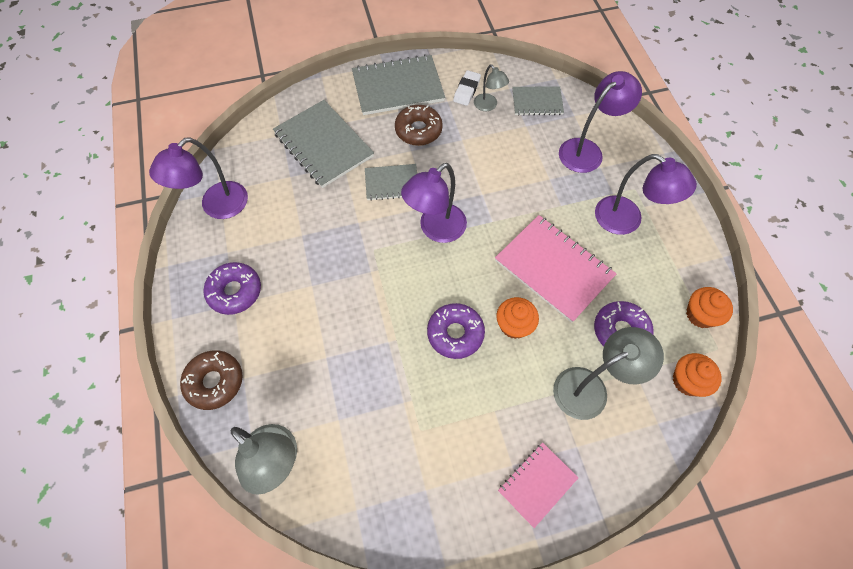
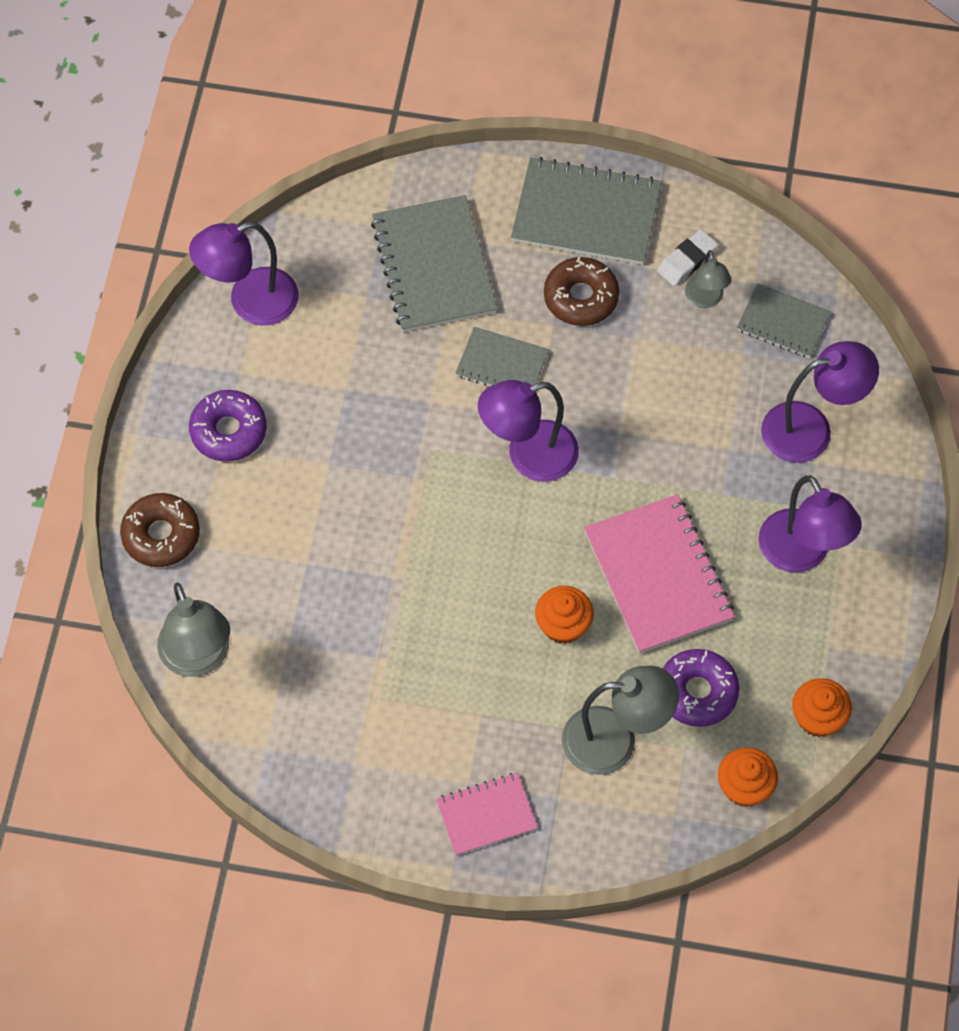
camera: 25 degrees right, 0 degrees up
(455, 333) = (482, 603): purple donut -> none

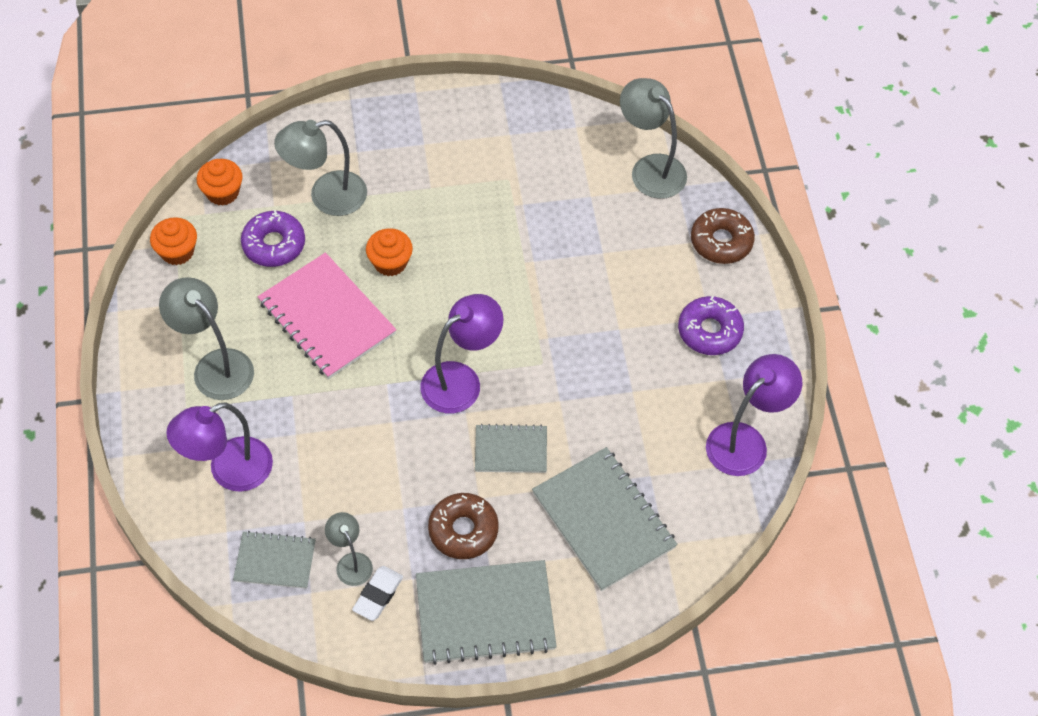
camera: 160 degrees right, 5 degrees down
(486, 815) = (404, 128): pink notebook -> none
(801, 554) = (215, 366): purple lamp -> grey lamp

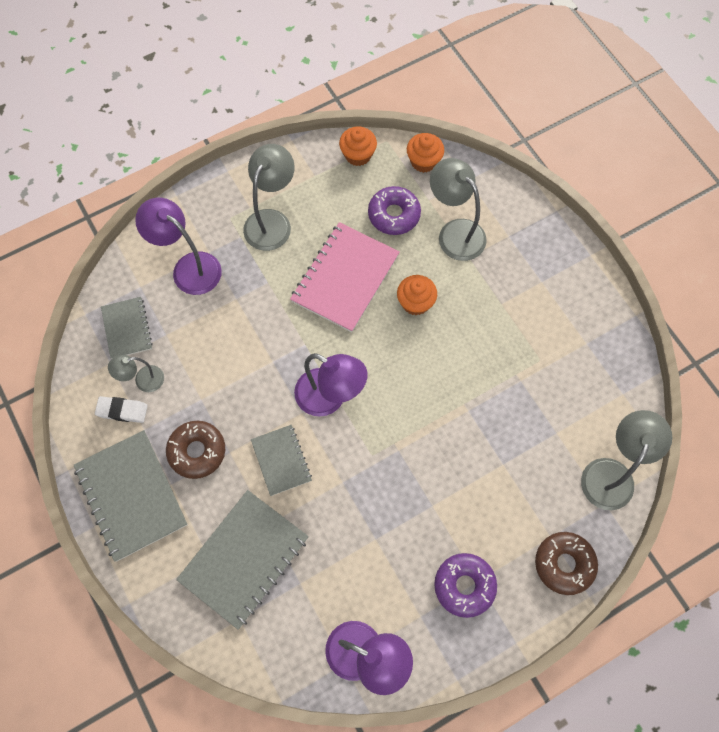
camera: 70 degrees right, 10 degrees up
(351, 562) = (143, 380): grey lamp -> grey lamp turned 150 degrees counterclockwise

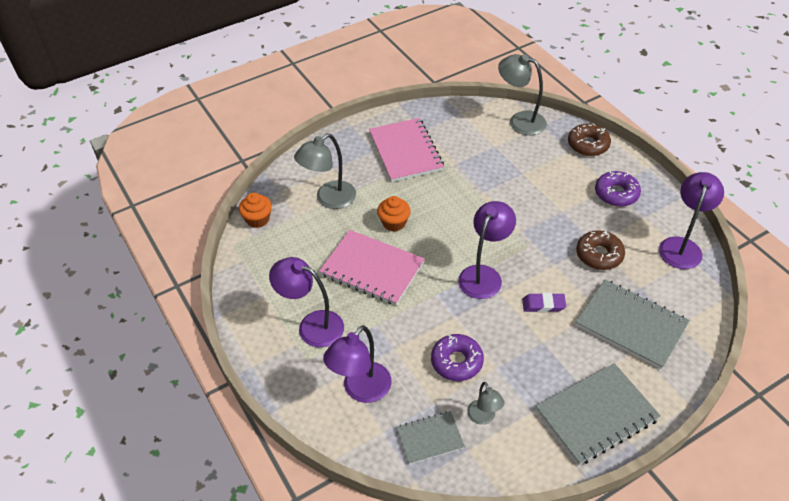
camera: 90 degrees left, 20 degrees down
(122, 411) = (516, 432): white eraser -> none
(197, 451) = (546, 366): brown donut -> brown donut (599, 255)
(272, 221) = (312, 325): grey lamp -> purple lamp
(281, 460) = (543, 305): grey notebook -> purple eraser
(358, 155) = (245, 264): orange cupcake -> none
(394, 215) = (310, 238): purple donut -> purple donut (457, 362)
(541, 319) = (405, 151): none -> pink notebook

